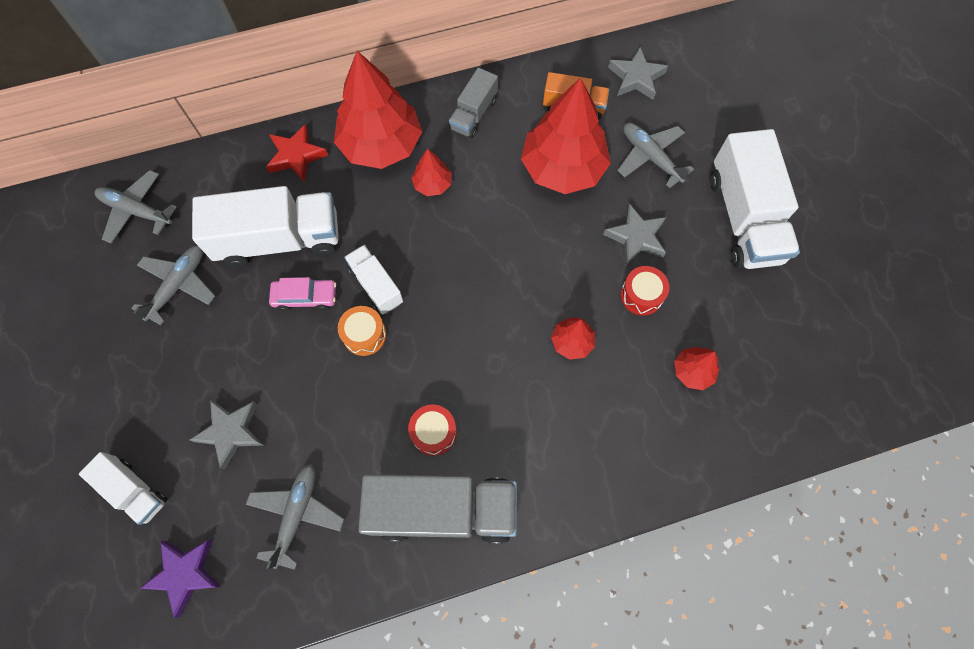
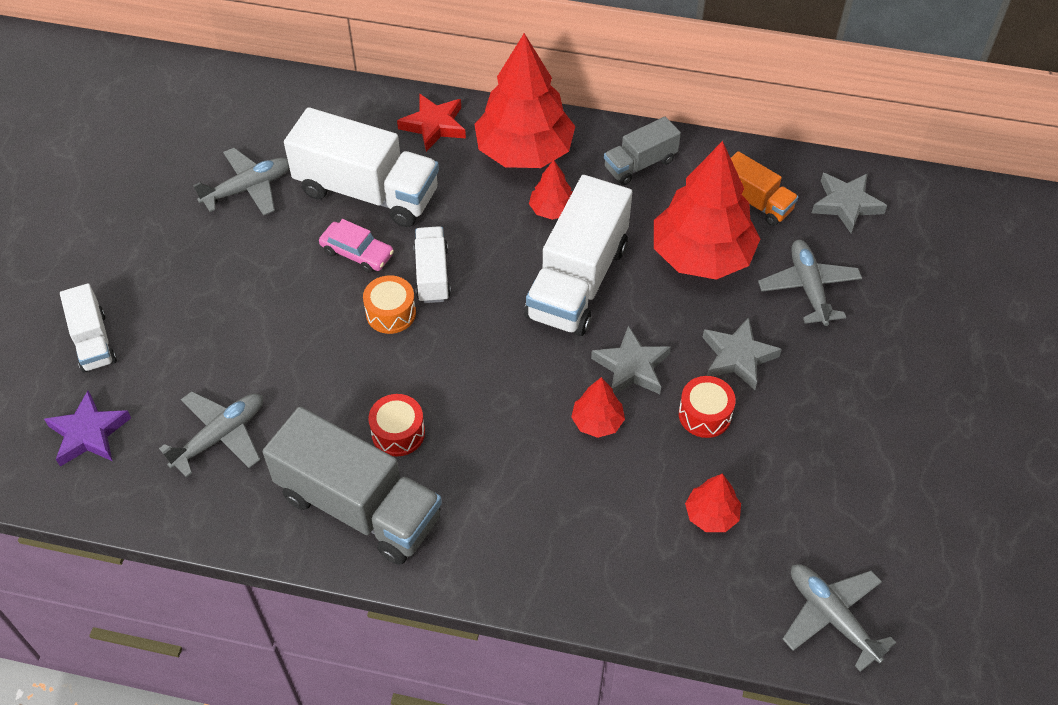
camera: 30 degrees right, 15 degrees down
(137, 211) = (254, 108): grey plane -> grey plane (831, 616)
(231, 432) = (210, 335): grey star -> grey star (631, 367)
(744, 218) = (877, 395): white truck -> white truck (577, 281)

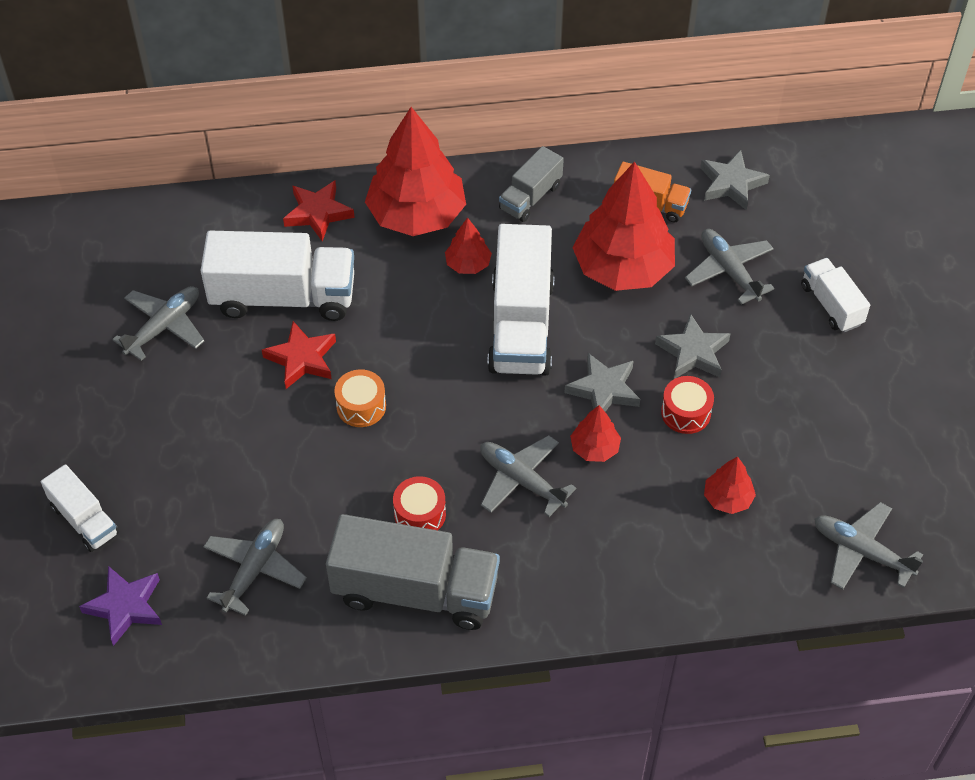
camera: 20 degrees left, 0 degrees up
(357, 253) = (302, 358): pink car -> red star
(432, 275) = (383, 358): white truck -> white truck (831, 305)
(511, 431) = (521, 480): none -> grey plane

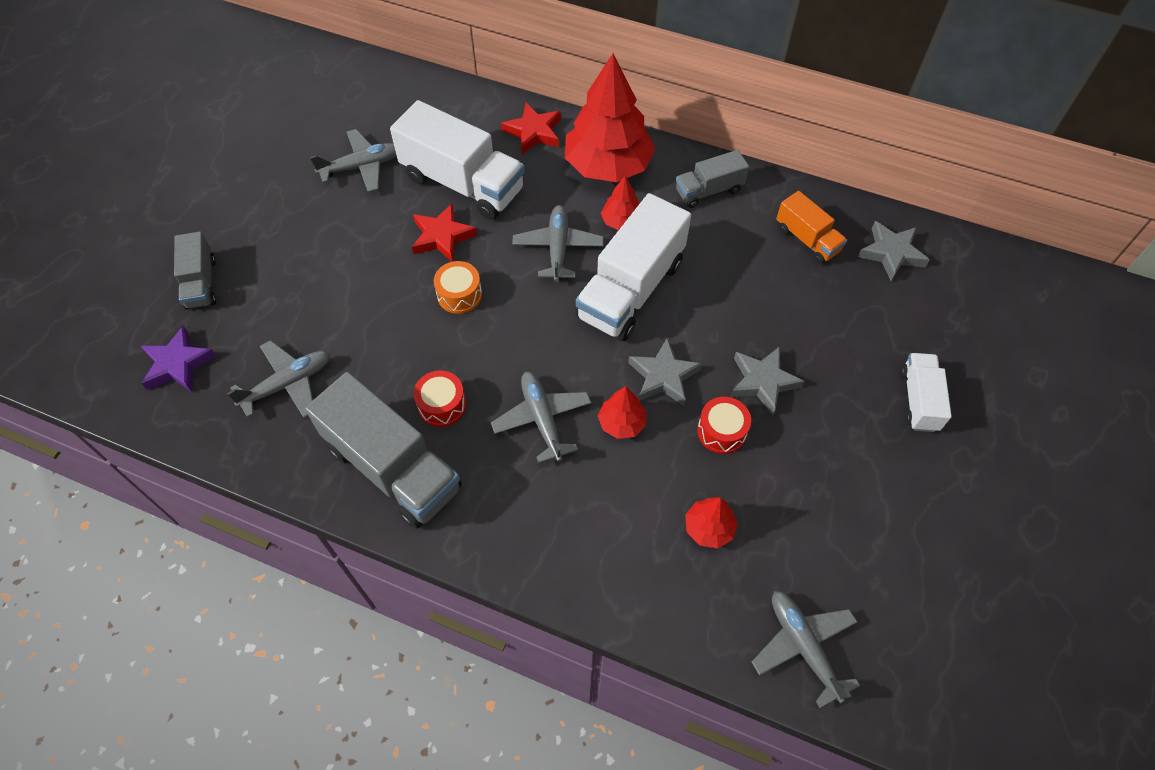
camera: 30 degrees right, 5 degrees up
(84, 520) = (201, 283): white truck -> grey truck
(623, 268) = (748, 282): red tree -> none
(729, 271) = (841, 326): grey plane -> grey plane (558, 248)

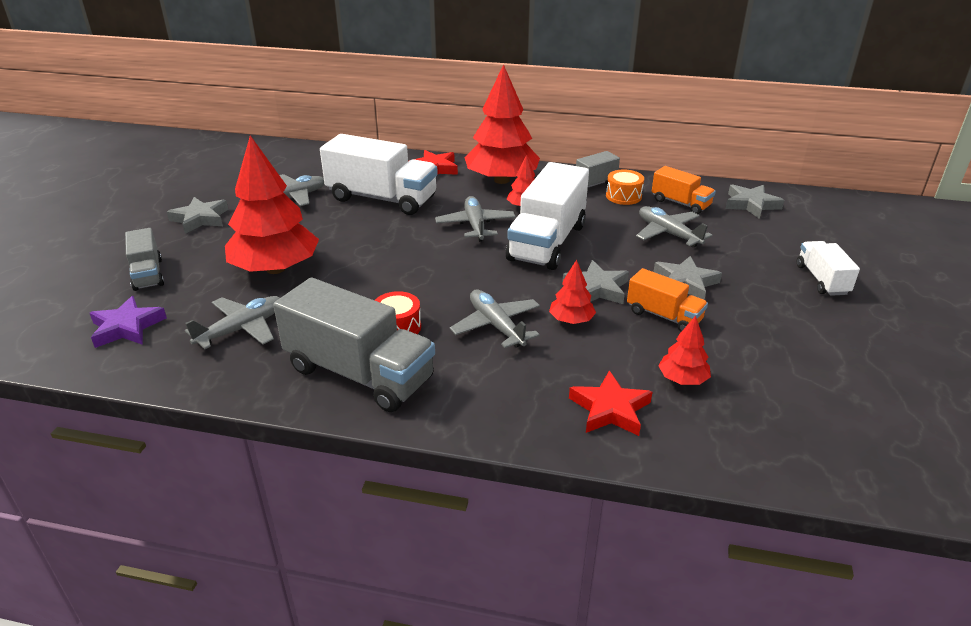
camera: 10 degrees left, 25 degrees down
(260, 194) = (200, 219): none -> grey star
(331, 293) = (275, 269): none -> red tree
(442, 236) = (371, 228): red star -> red star (610, 409)
(459, 295) = (396, 259): orange drum -> orange drum (623, 196)
(721, 431) = (664, 316): red drum -> orange truck
(803, 646) = (815, 452): grey plane -> grey plane (668, 233)

